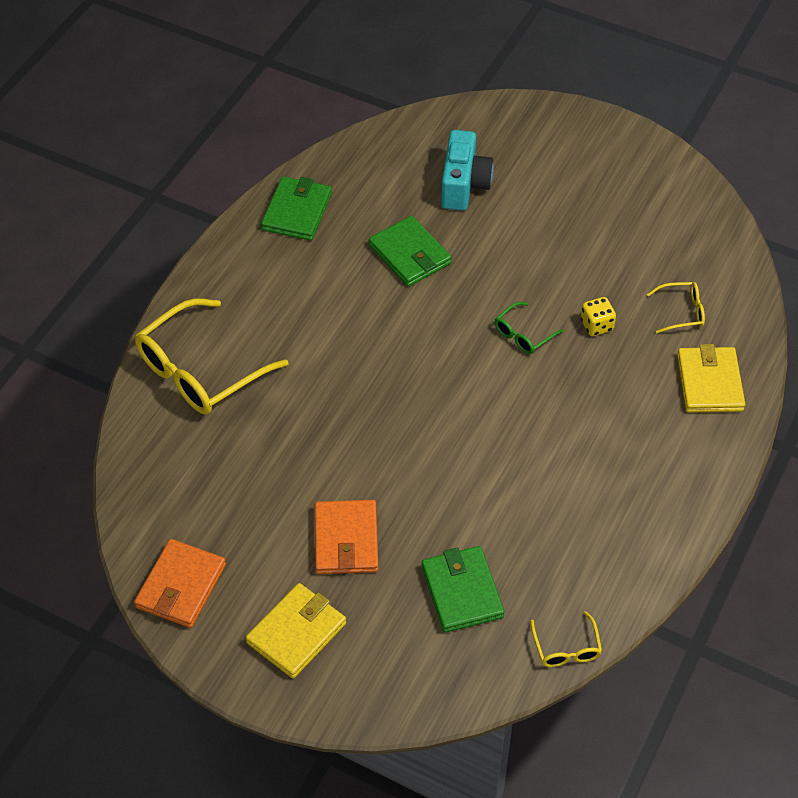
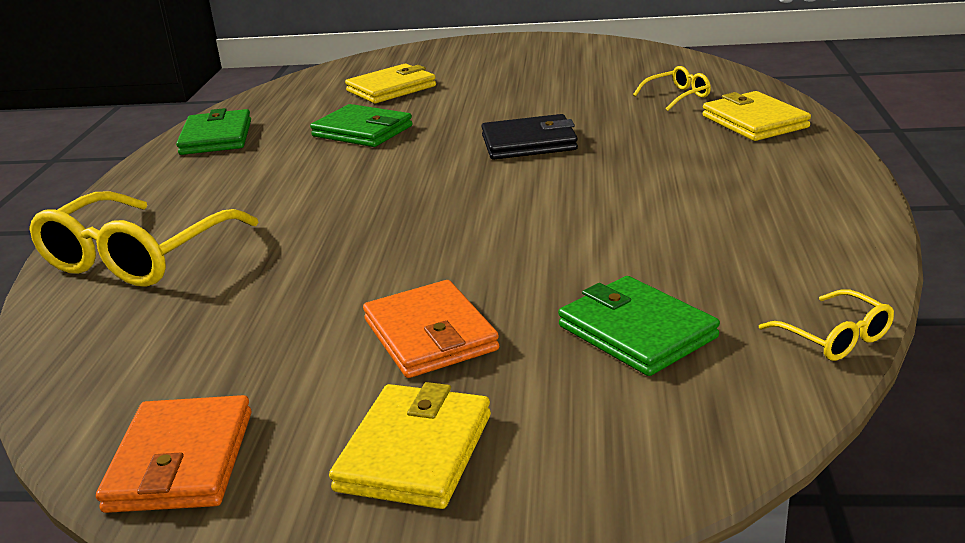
camera: 20 degrees left, 25 degrees down
(463, 185) = (391, 89): turquoise camera -> yellow wallet
(523, 334) = (529, 143): green glasses -> black wallet
(596, 325) = (601, 121): yellow dice -> none

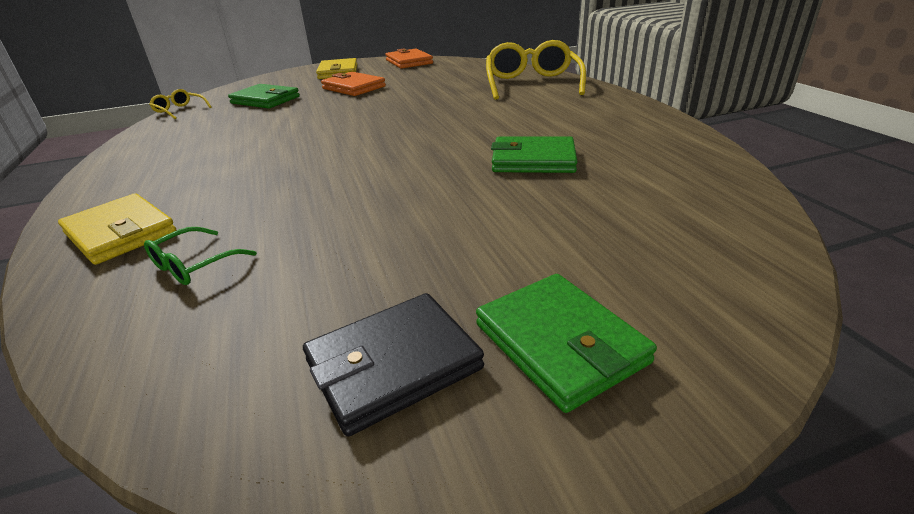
camera: 155 degrees right, 5 degrees up
(216, 137) = (656, 135): green wallet -> green wallet (560, 343)
(391, 89) = (599, 219): yellow wallet -> none
(529, 143) = (361, 173): black wallet -> black wallet (393, 365)
(677, 96) = (194, 265): yellow glasses -> green glasses

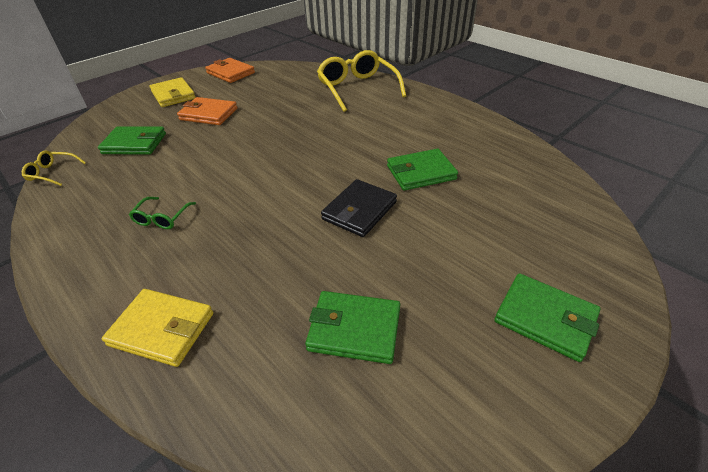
camera: 25 degrees left, 10 degrees up
(194, 265) = (263, 339): green glasses -> green glasses (162, 218)
(294, 283) = (354, 329): none -> green wallet
(393, 365) = (472, 367): black wallet -> black wallet (359, 210)

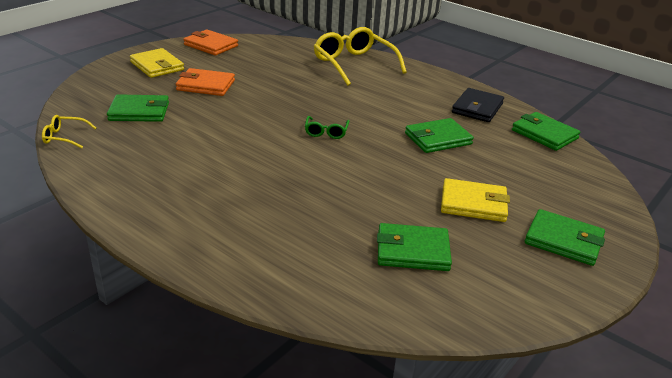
camera: 10 degrees left, 10 degrees down
(162, 218) = (203, 175): green glasses -> green glasses (326, 132)
(162, 329) = (246, 255): yellow wallet -> yellow wallet (473, 204)
(359, 210) = (390, 168): black wallet -> black wallet (477, 108)
(540, 166) = (544, 134): none -> green wallet

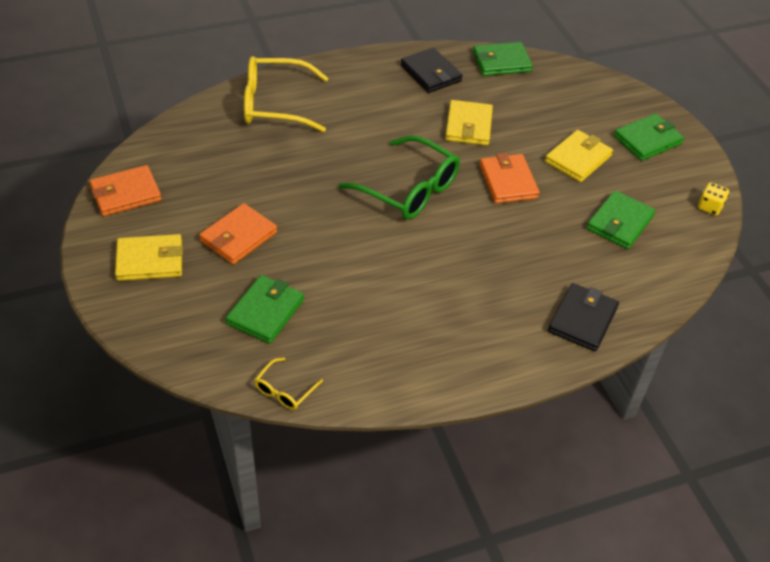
camera: 60 degrees left, 15 degrees up
(249, 259) = (582, 320): none -> black wallet
(326, 132) = (409, 189): green glasses -> green glasses, size x2.15
(392, 174) = (508, 181): none -> orange wallet
(438, 139) = (468, 126): green wallet -> yellow wallet
(516, 312) = (709, 207): none -> yellow dice

